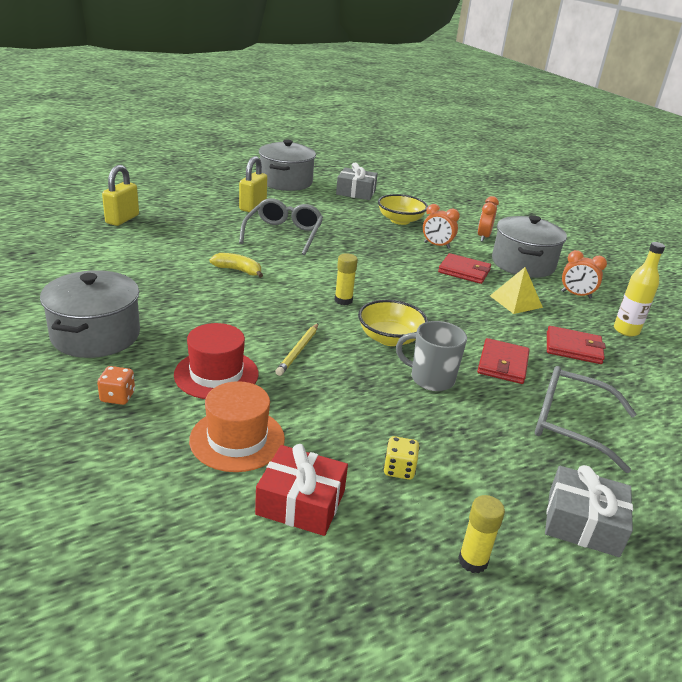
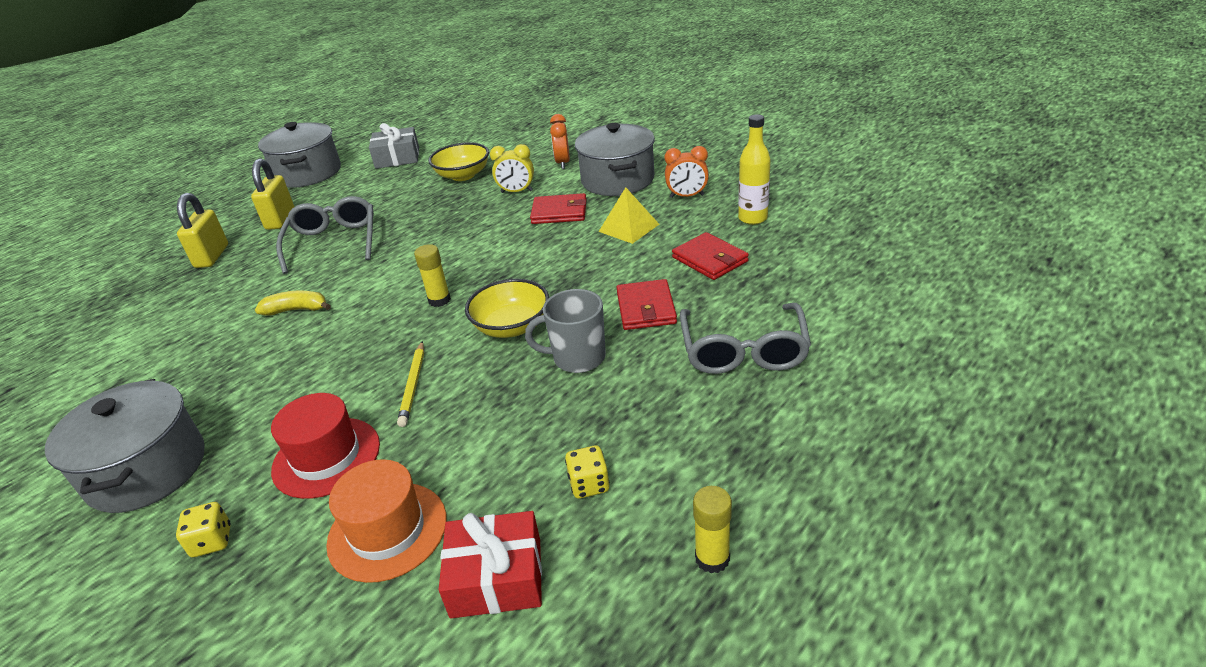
camera: 15 degrees left, 5 degrees up
(117, 397) = (212, 541): orange dice -> yellow dice
(122, 219) = (116, 297): yellow padlock -> yellow padlock (212, 256)
(437, 245) = (516, 192): orange clock -> yellow clock
(570, 424) = (743, 350): grey glasses -> grey glasses turned 90 degrees counterclockwise
(573, 348) = (710, 259): red wallet -> red wallet turned 60 degrees clockwise
(583, 523) = (802, 460): grey gift -> none

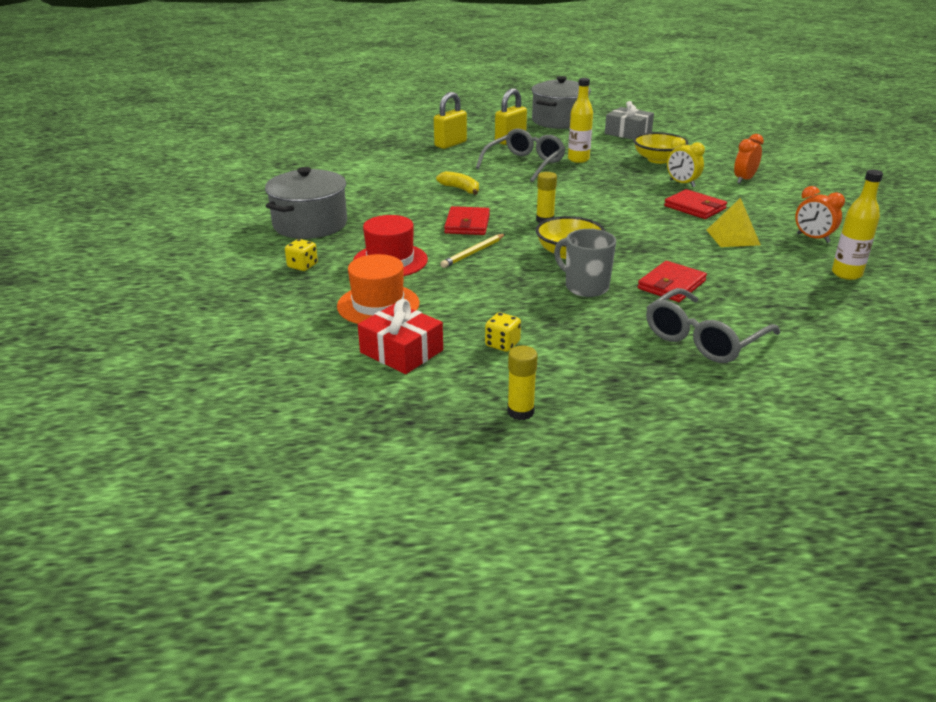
camera: 40 degrees right, 5 degrees down
(385, 210) = (578, 159): none -> yellow bottle
(617, 180) = (771, 206): grey pot -> none
(710, 259) = (765, 281): red wallet -> red wallet (467, 224)

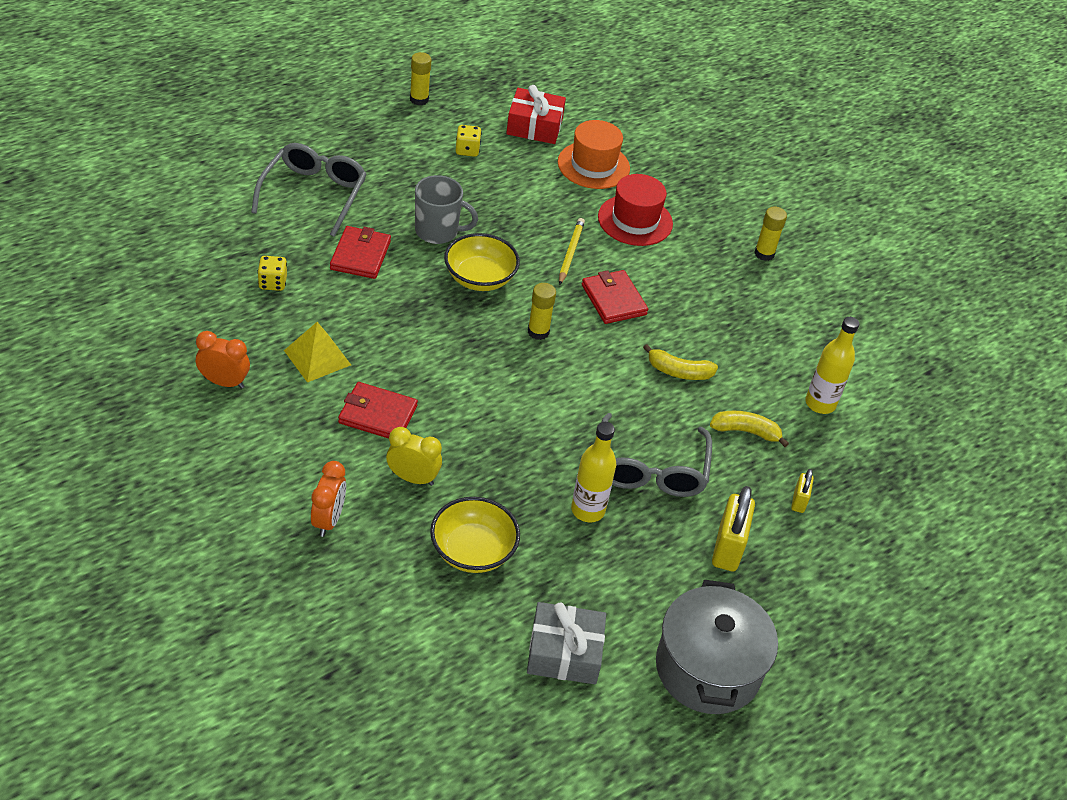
camera: 145 degrees right, 15 degrees up
(302, 266) = (701, 193): yellow dice -> yellow dice (272, 283)
(310, 224) = (764, 254): grey pot -> yellow glue stick
(448, 165) = (745, 431): none -> yellow banana
(450, 144) = (799, 501): yellow padlock -> yellow padlock, size x0.54
(846, 274) = (188, 320): yellow bottle -> yellow bottle (820, 403)

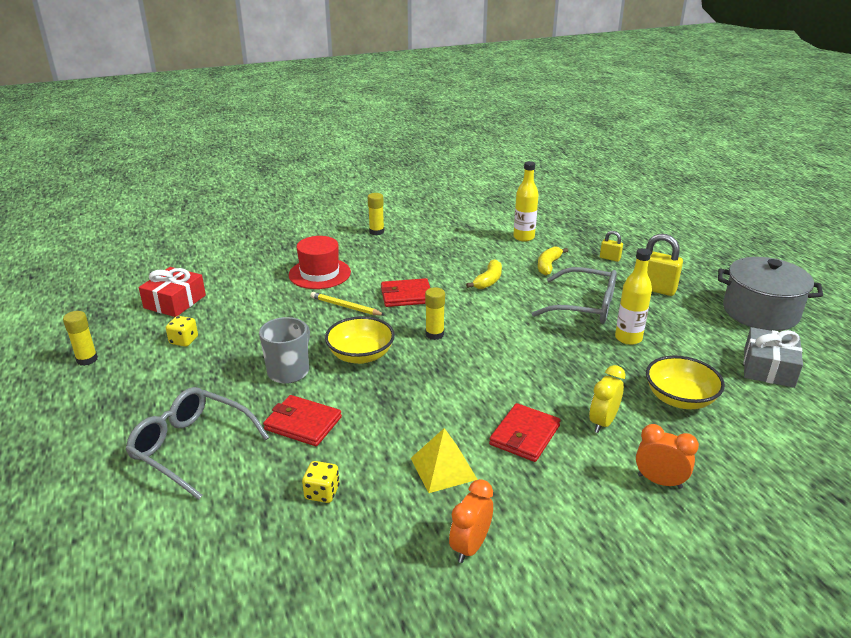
camera: 70 degrees left, 15 degrees down
(593, 165) = (244, 281): orange hat -> none

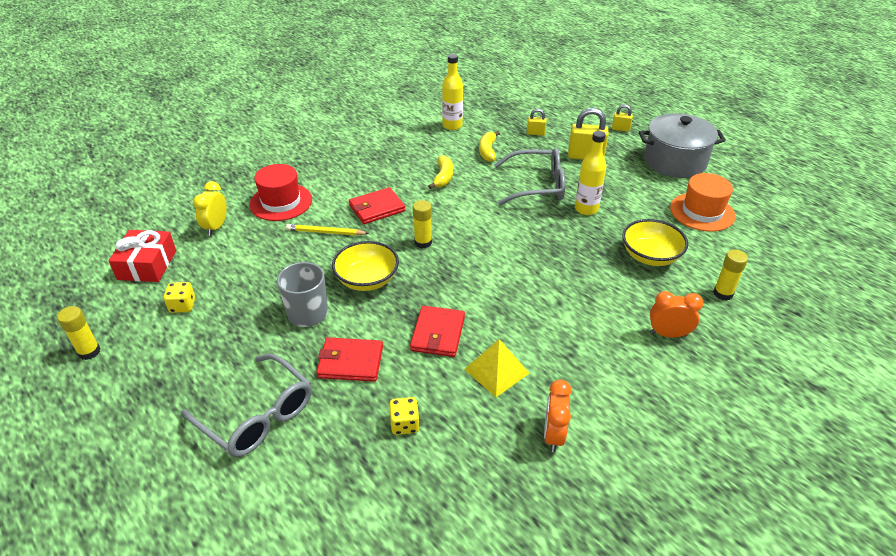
camera: 20 degrees left, 10 degrees up
(191, 447) = (257, 415): grey glasses -> grey glasses turned 150 degrees counterclockwise
(376, 232) = (312, 145): yellow glue stick -> yellow glue stick (723, 293)
(524, 435) = (547, 321): red wallet -> red wallet (438, 334)
(602, 422) = (602, 293): yellow clock -> yellow clock (216, 227)
(710, 270) = (620, 129): none -> yellow padlock
(768, 368) = (702, 212): grey gift -> orange hat

